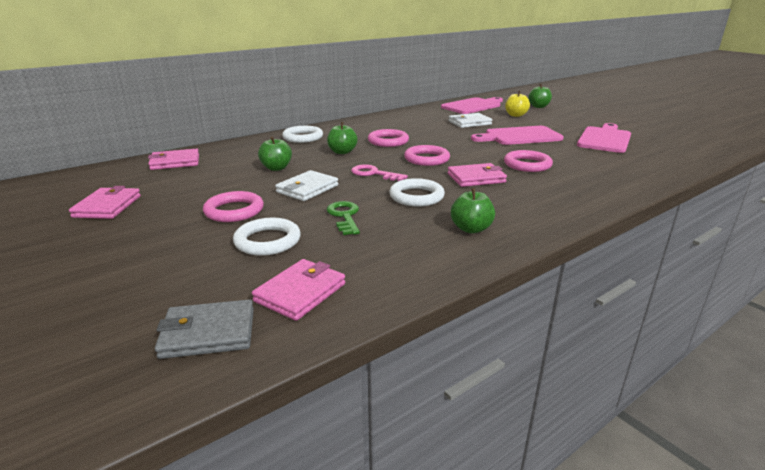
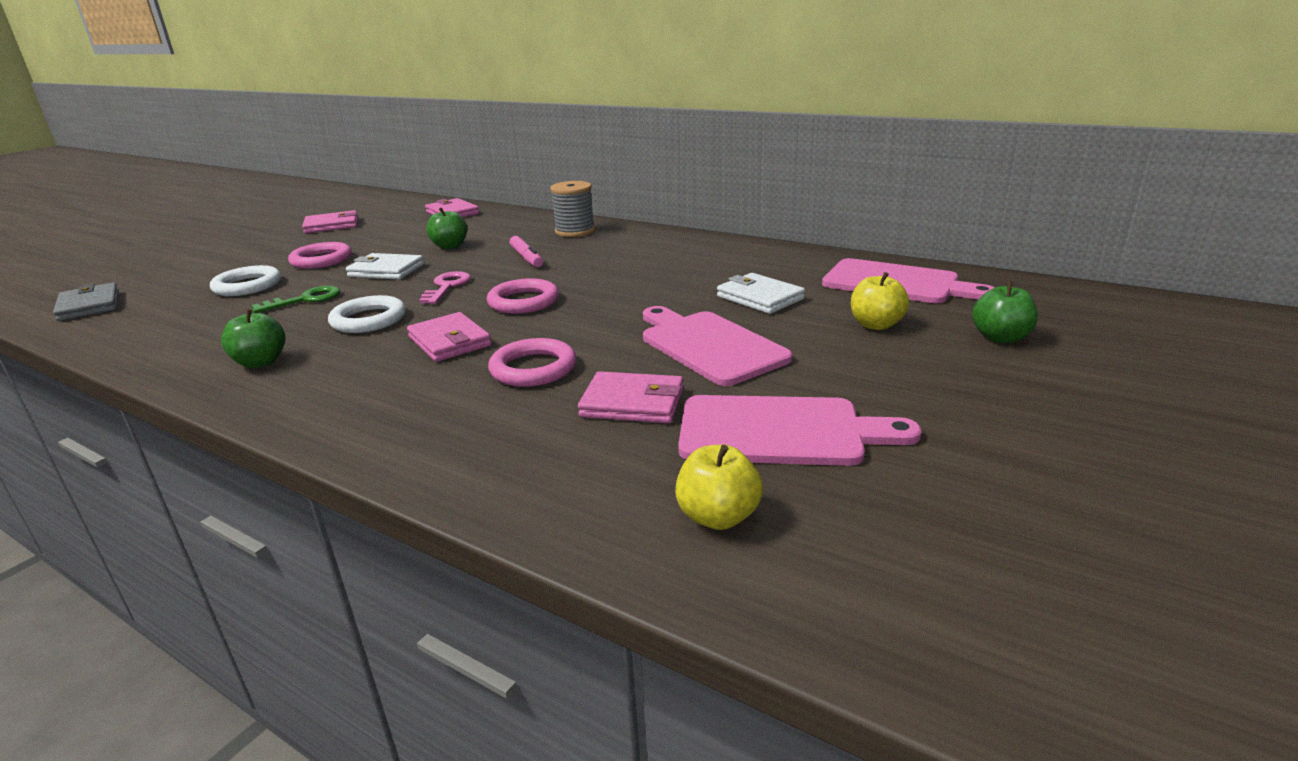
camera: 70 degrees right, 0 degrees up
(300, 292) = (137, 318): pink wallet -> pink wallet (632, 403)
(303, 137) = (575, 231): white ring -> grey spool
(342, 152) = (526, 258): green apple -> pink marker
(388, 141) = (593, 269): pink ring -> none
(664, 153) = (718, 517): none -> yellow apple

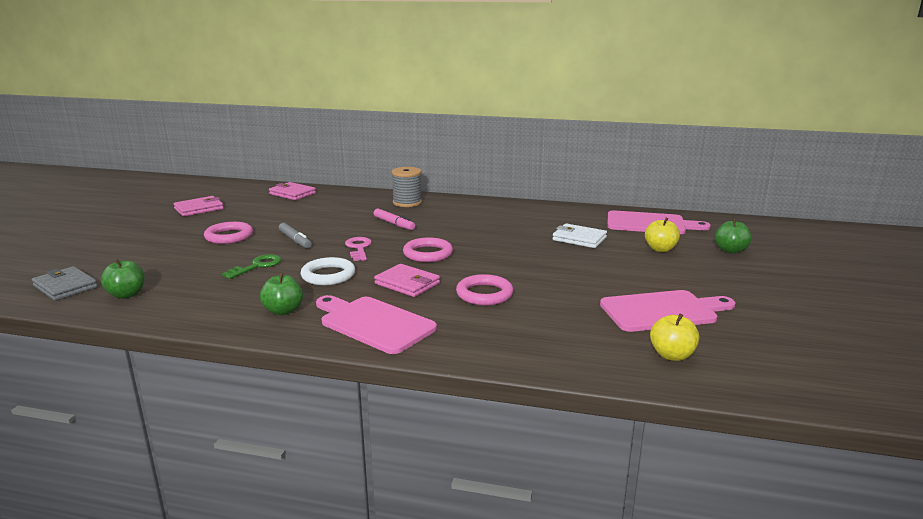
camera: 20 degrees left, 5 degrees down
(247, 286) = (191, 260): white ring -> none
(386, 270) = (295, 240): white wallet -> grey marker
(450, 246) = (323, 219): green apple -> green apple (127, 295)
(632, 403) = (567, 306): pink wallet -> none
(708, 345) = (577, 270): pink cutting board -> pink cutting board (374, 323)

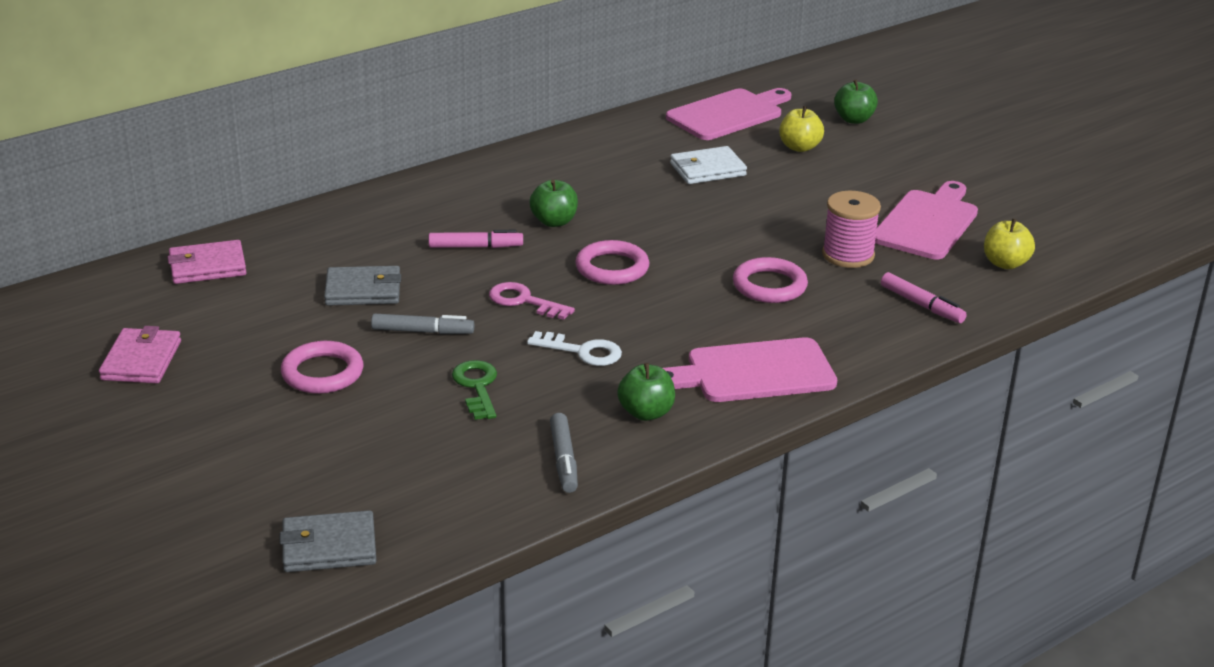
camera: 50 degrees left, 10 degrees up
(127, 295) = (435, 504): green apple -> green apple (554, 222)
(205, 308) = (563, 460): none -> grey marker
(315, 220) = (363, 290): none -> grey wallet
(328, 275) = (582, 351): white ring -> white key
(407, 202) = (408, 206): grey spool -> none
(407, 283) = (679, 315): pink wallet -> none
(552, 346) = (921, 305): none -> pink marker
(567, 302) = (848, 255): none -> pink spool

